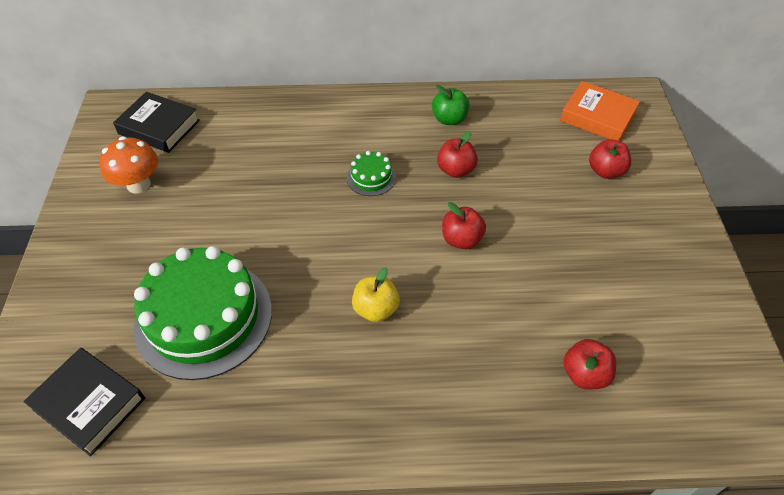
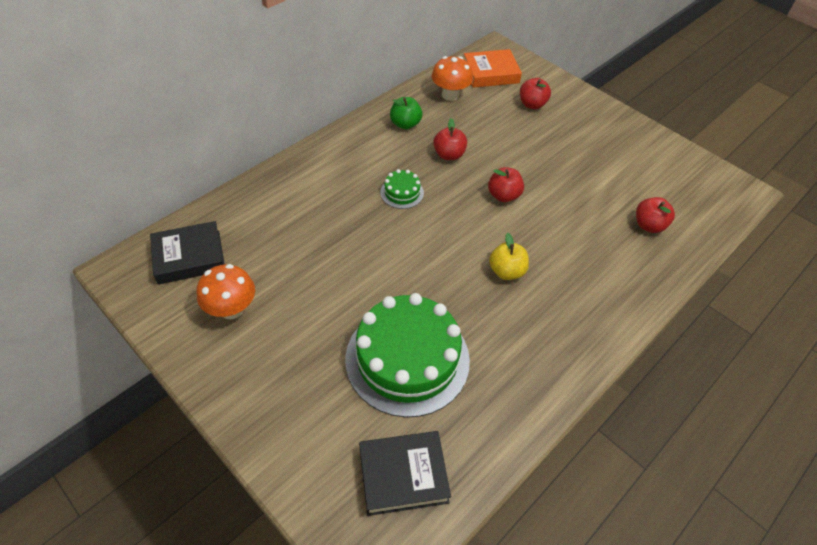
camera: 45 degrees left, 0 degrees up
(527, 116) = (450, 95): none -> orange mushroom

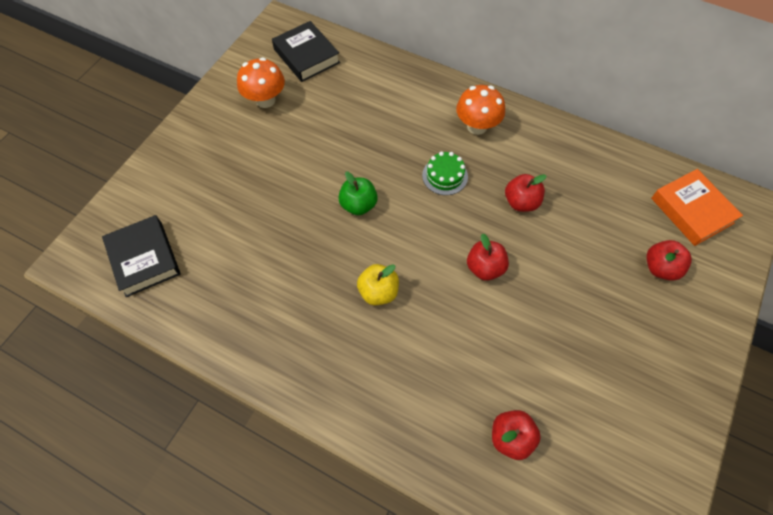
camera: 75 degrees right, 10 degrees up
(405, 124) = (547, 151): green apple -> green apple (358, 205)
(407, 359) = (251, 233): green cake -> none
(450, 95) = (622, 179): orange mushroom -> orange mushroom (477, 126)

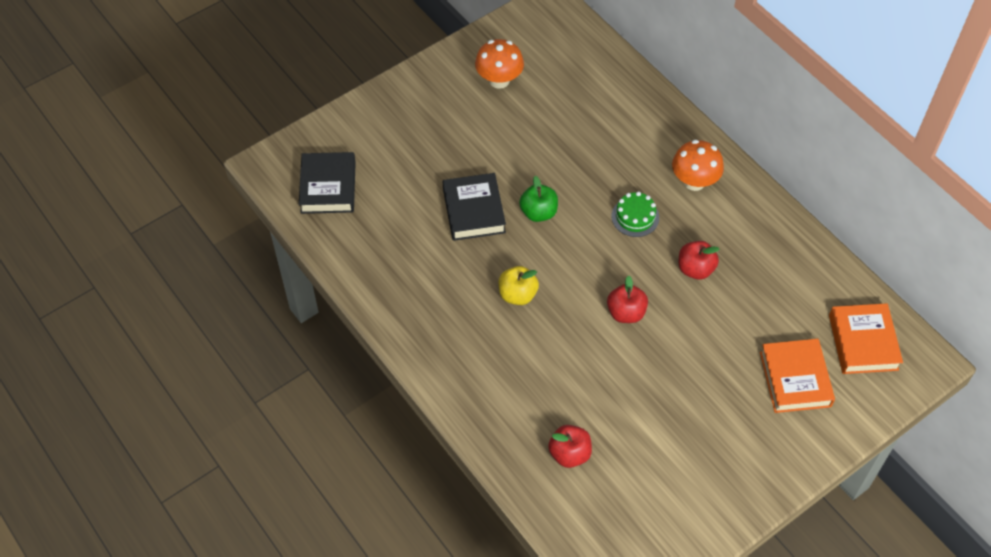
camera: 25 degrees right, 5 degrees down
(306, 56) = (561, 49): black book -> black book (474, 211)
(660, 268) = (795, 379): red apple -> orange book

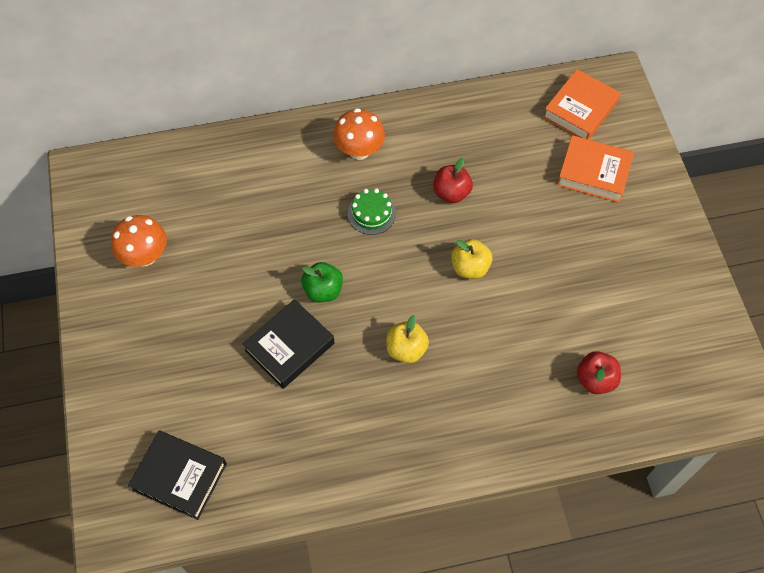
camera: 65 degrees left, 5 degrees up
(474, 211) = (289, 346): black book -> black book turned 60 degrees counterclockwise
(626, 313) = (470, 267): red apple -> yellow apple
(863, 342) = (580, 110): orange book -> orange book turned 75 degrees counterclockwise

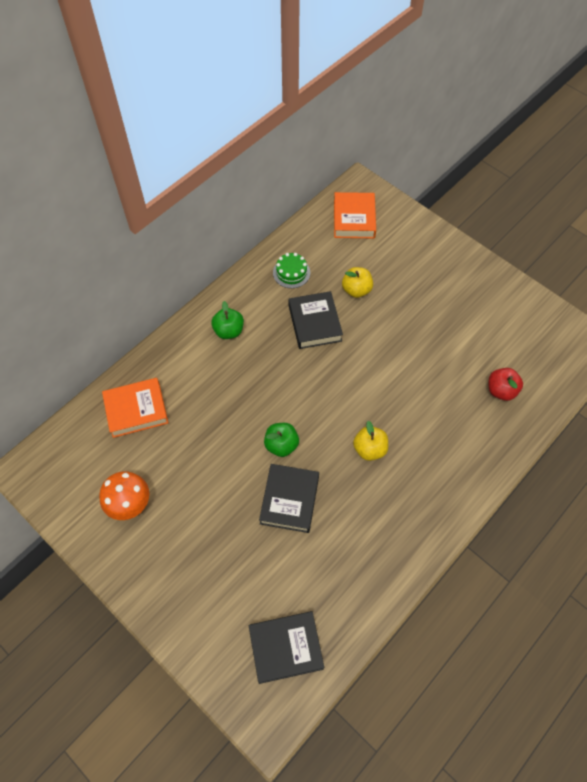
camera: 35 degrees left, 0 degrees up
(359, 150) = (229, 331): orange mushroom -> green apple
(371, 213) = (272, 370): green cake -> green cake (291, 272)
(451, 193) = (315, 323): red apple -> black book
(470, 267) = (367, 366): yellow apple -> yellow apple (356, 290)
(593, 173) = (395, 256): orange book -> orange book (136, 410)

